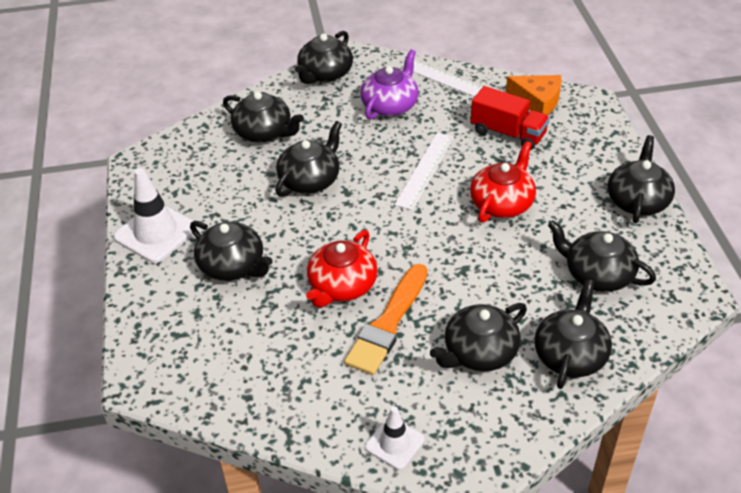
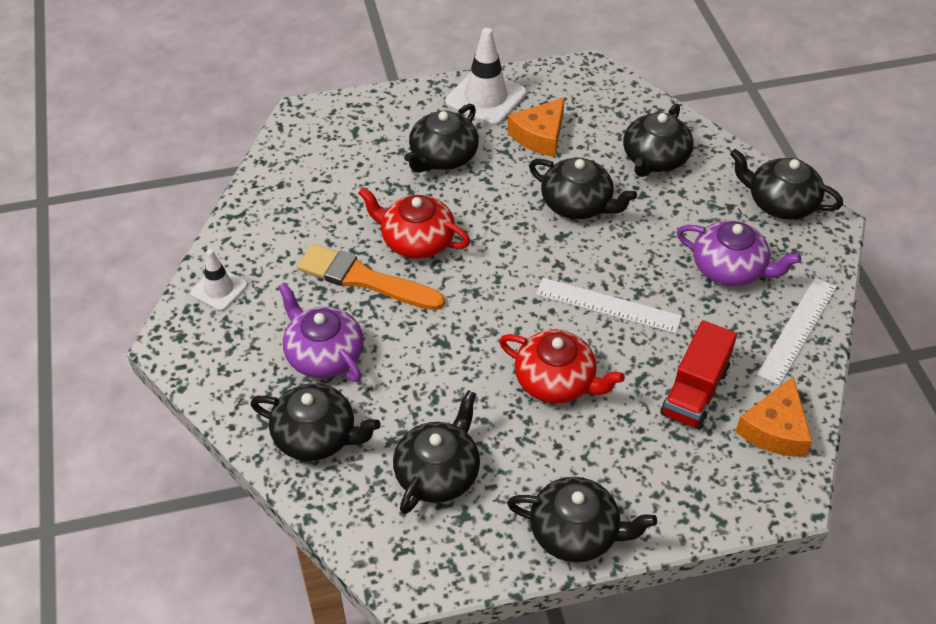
camera: 85 degrees right, 5 degrees up
(219, 198) = (540, 135): none -> orange cheese
(479, 352) = (324, 354): black teapot -> purple teapot

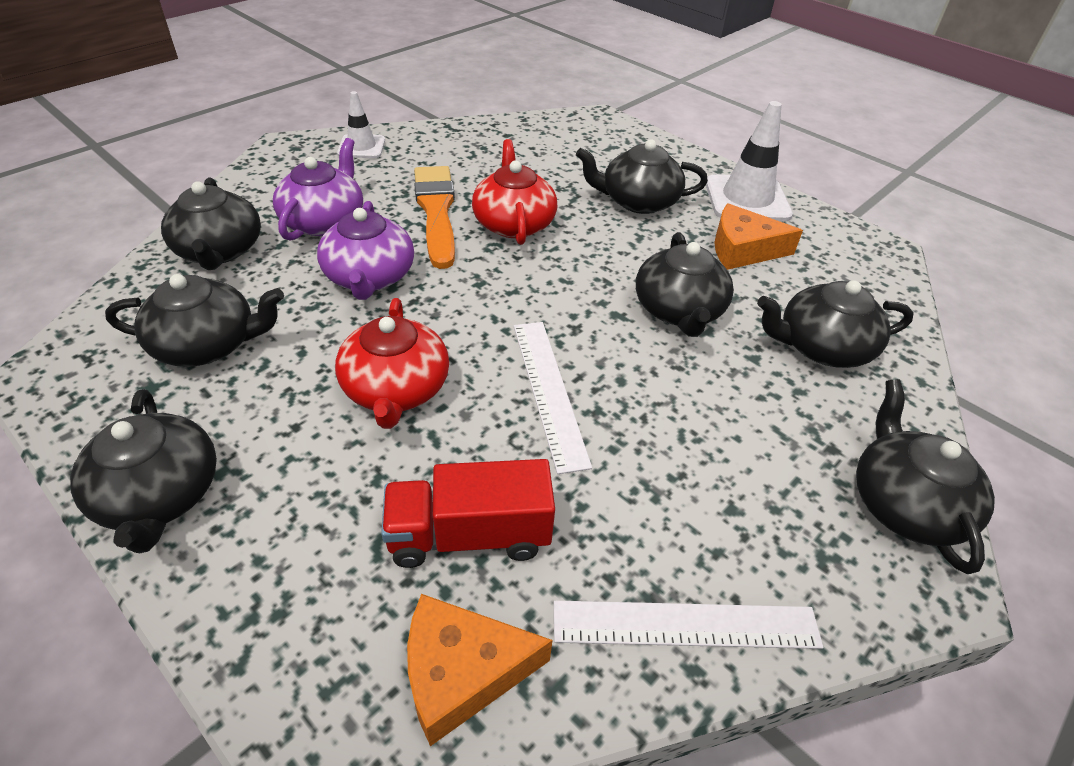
camera: 55 degrees right, 5 degrees down
(729, 268) = (723, 490): purple teapot -> purple teapot (369, 277)

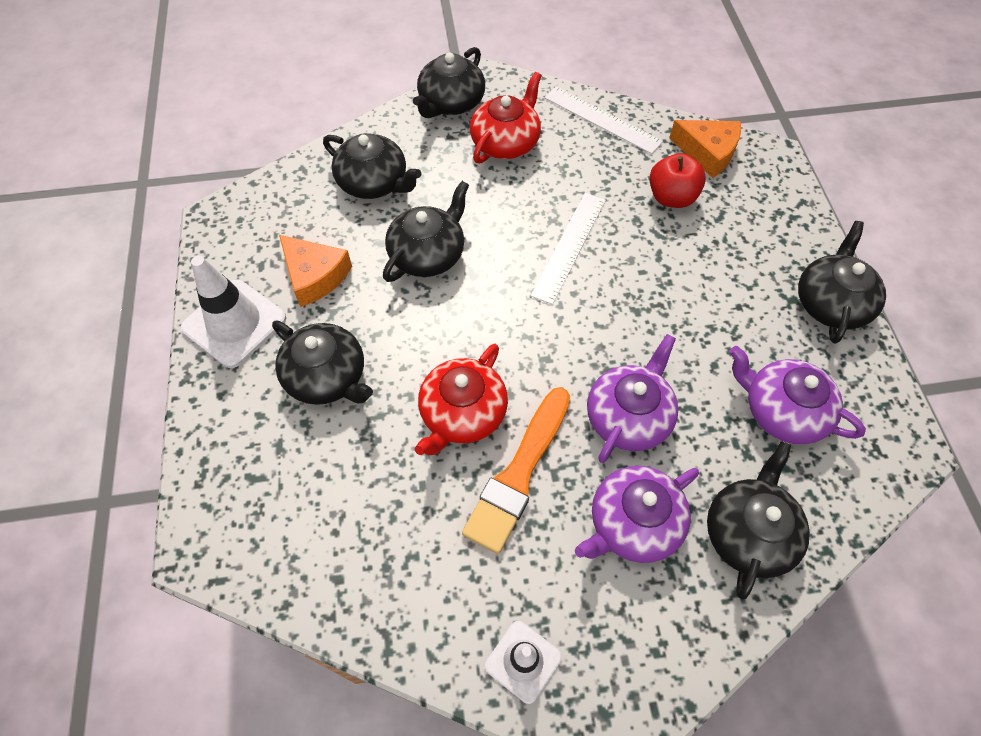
camera: 140 degrees left, 15 degrees up
(207, 344) = (782, 411): black teapot -> purple teapot
(396, 389) = (663, 299): red teapot -> red teapot (506, 142)
(469, 535) = (671, 197): red truck -> red apple

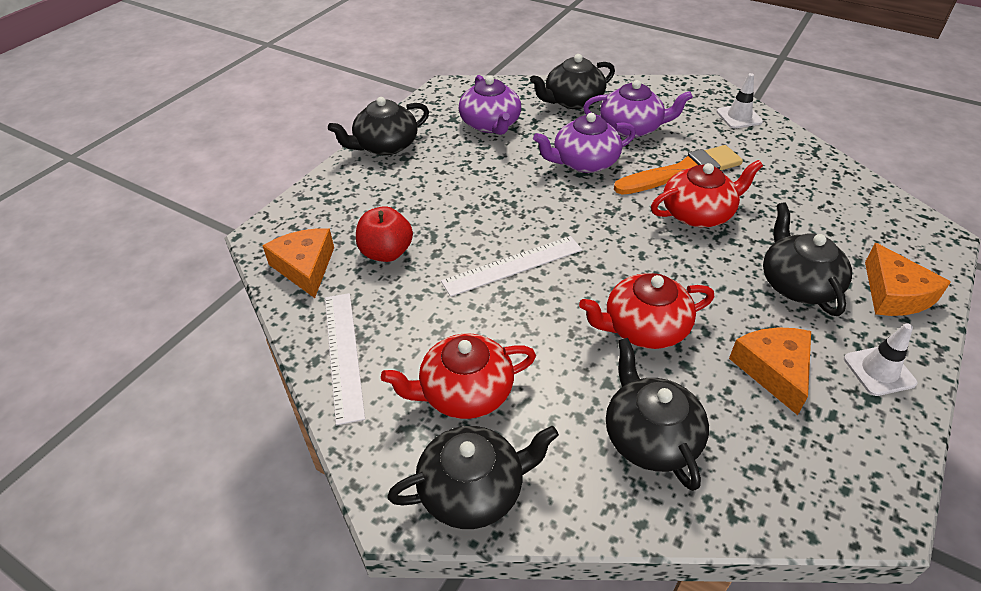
camera: 140 degrees left, 15 degrees down
(234, 323) = (879, 371): white traffic cone -> white traffic cone, size x0.59
(235, 420) = (894, 294): none -> orange cheese
(428, 254) = (644, 328): black teapot -> red teapot

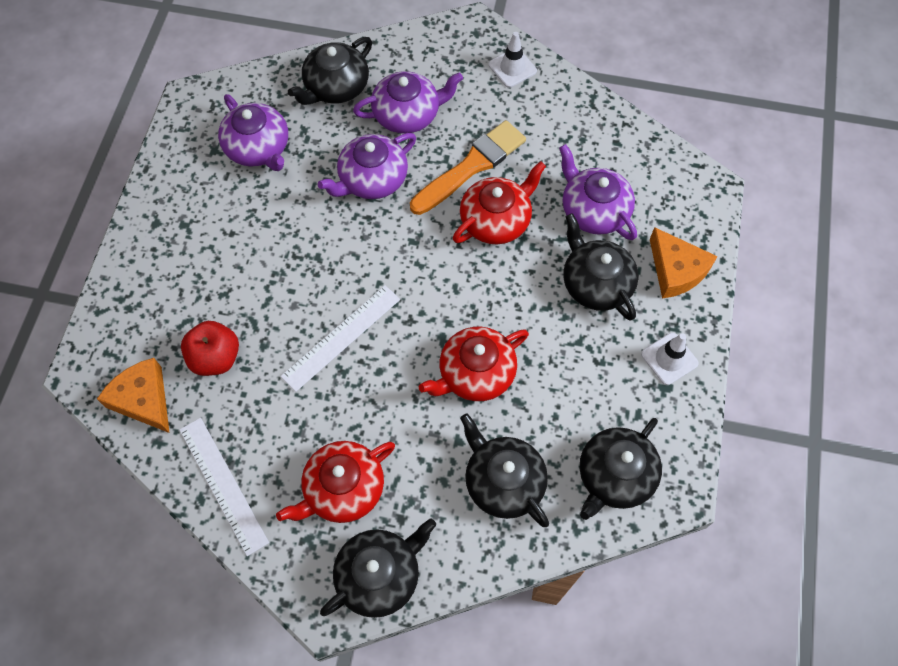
camera: 20 degrees left, 20 degrees up
(385, 145) = (156, 212): black teapot -> black teapot (615, 475)
(773, 370) = (588, 384): orange cheese -> none
(804, 227) = (594, 210): none -> purple teapot

